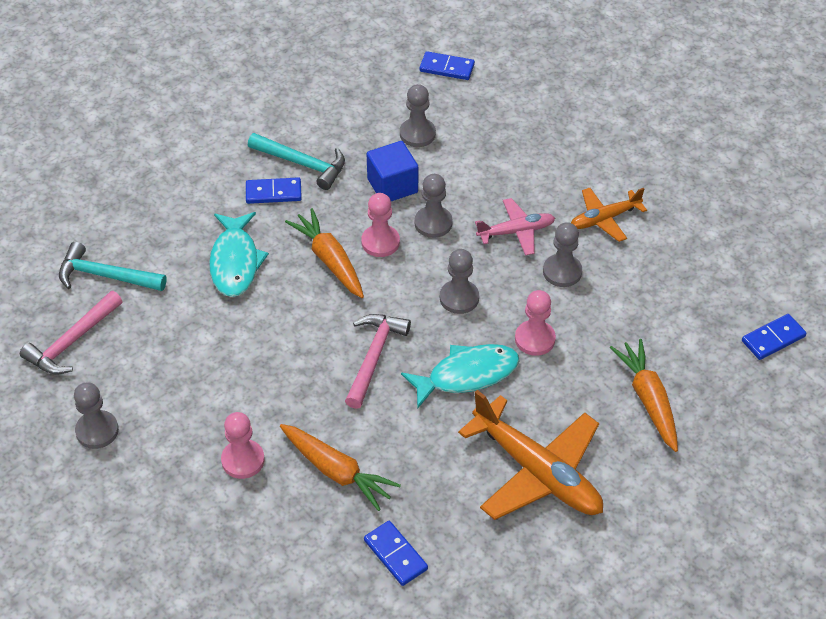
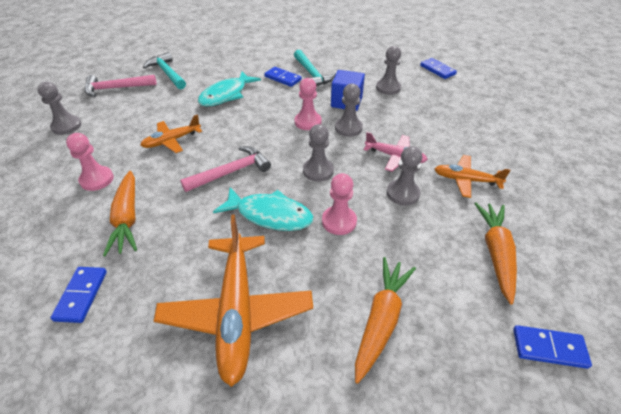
camera: 40 degrees right, 5 degrees down
(258, 364) = (172, 141): none -> orange plane
(329, 260) = (271, 116): orange carrot -> orange carrot (496, 253)

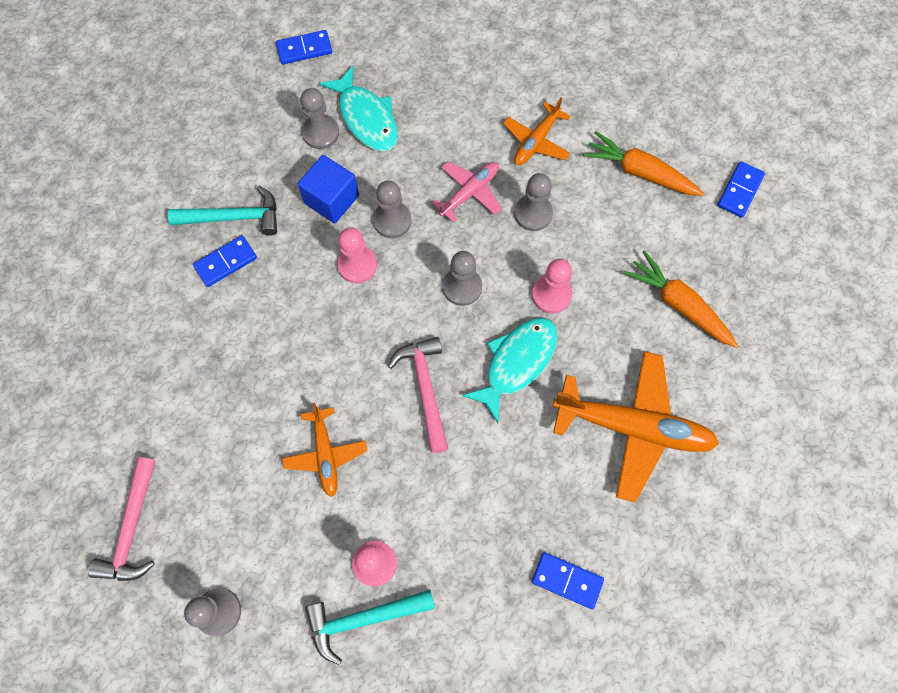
camera: 70 degrees left, 25 degrees up
(127, 218) = (465, 526): orange carrot -> none
(167, 73) = (119, 438): turquoise hammer -> turquoise hammer (363, 618)
(226, 95) = (236, 356): turquoise fish -> turquoise fish (366, 118)

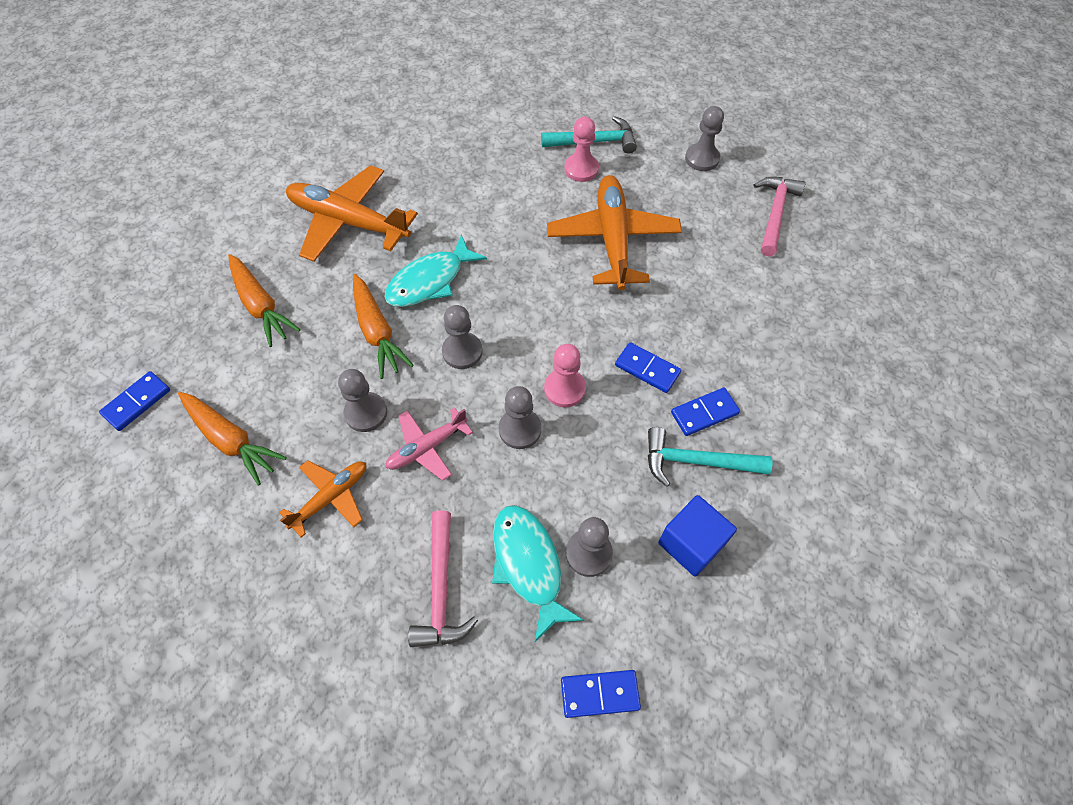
camera: 170 degrees left, 10 degrees down
(325, 454) = (613, 239): orange plane -> orange plane, size x1.82
(331, 199) = (584, 464): blue cube -> blue cube (691, 543)
(425, 389) = (518, 273): pink hammer -> pink hammer (441, 589)
(551, 295) = (377, 332): pink pawn -> orange carrot
(567, 580) = (439, 142): blue domino -> blue domino (647, 369)

